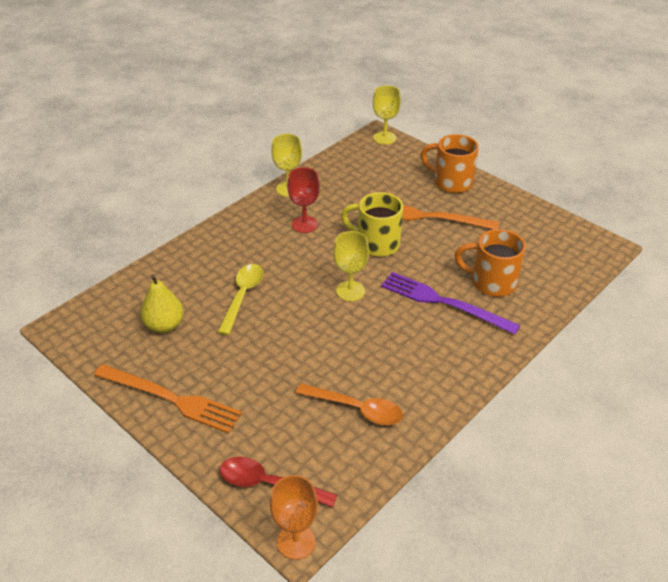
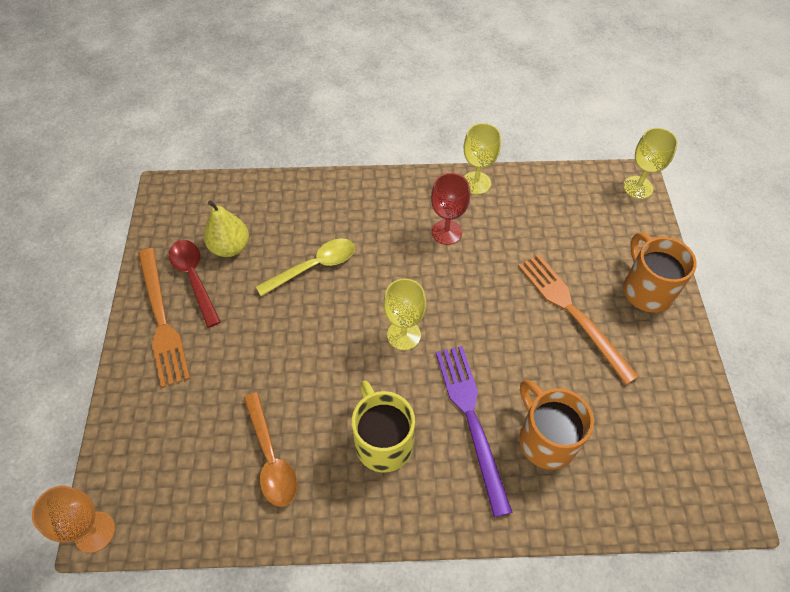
camera: 45 degrees right, 15 degrees up
(269, 484) = (135, 462): red spoon -> red spoon (194, 278)
(376, 244) = (486, 303): yellow mug -> yellow mug (383, 442)

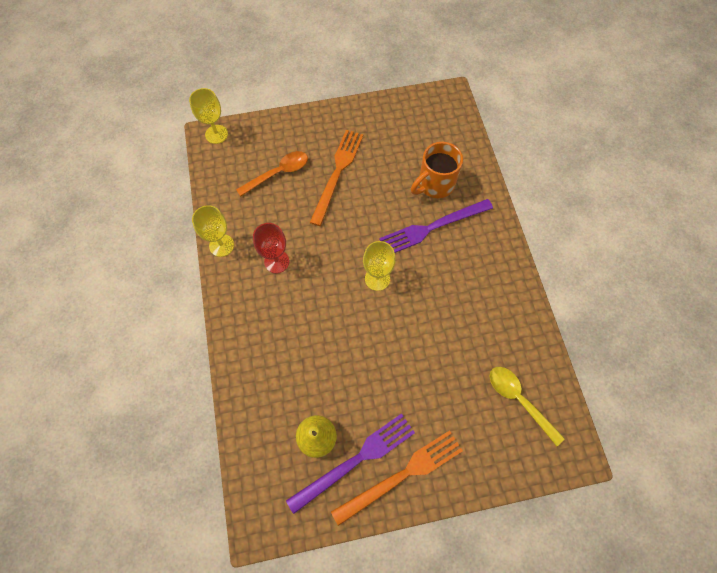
camera: 100 degrees left, 10 degrees up
(94, 532) = (580, 459): orange goblet -> none
(194, 278) = (356, 460): red spoon -> purple fork
(271, 458) = (493, 350): orange spoon -> orange spoon (278, 173)
(314, 267) = (327, 358): yellow spoon -> yellow spoon (519, 400)
(383, 442) = (462, 279): yellow mug -> none
(572, 312) = (337, 173): orange fork -> orange fork turned 150 degrees clockwise
(646, 290) = (310, 130): orange mug -> none

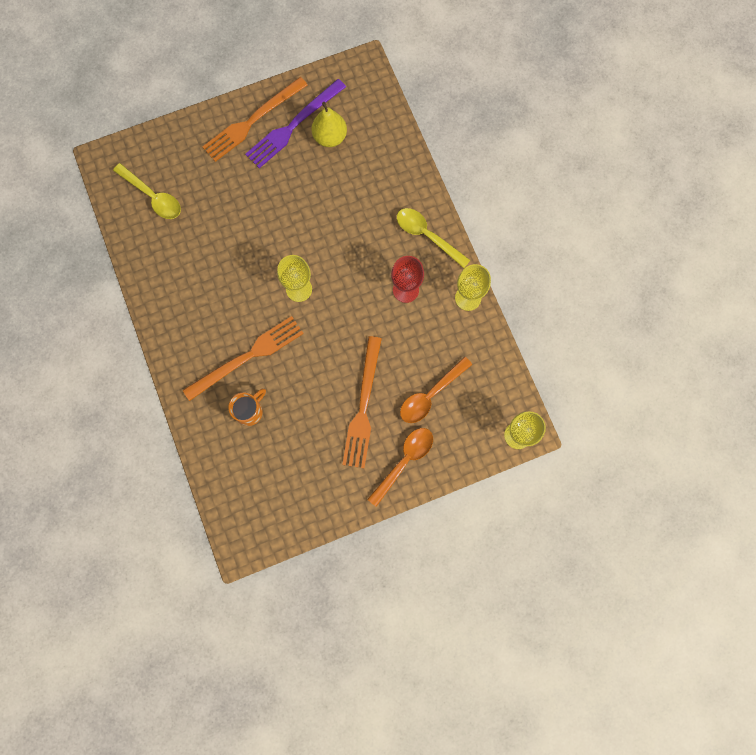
camera: 170 degrees right, 10 degrees up
(242, 309) = (427, 236): none -> yellow spoon
(312, 130) = (404, 461): none -> orange spoon
(432, 227) = (247, 357): purple fork -> orange fork
(435, 184) = (249, 411): orange mug -> orange mug, size x0.66

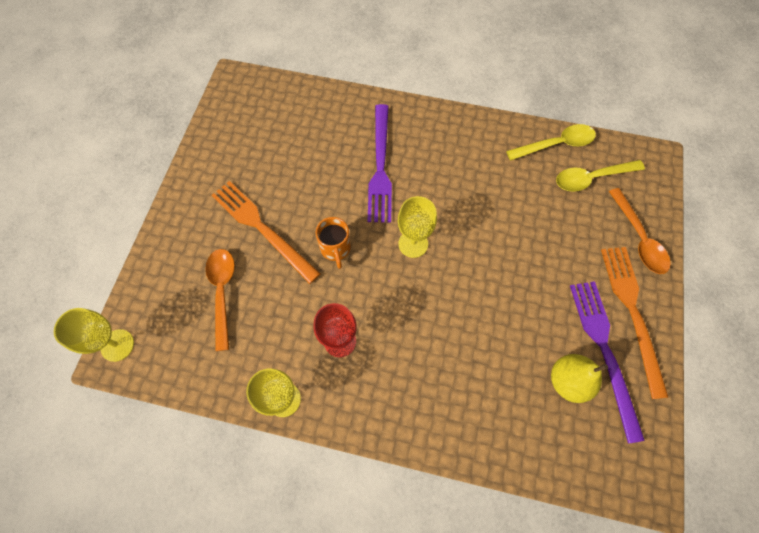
camera: 125 degrees right, 10 degrees down
(247, 357) = (380, 167): orange fork -> purple fork
(249, 411) = (332, 142): orange mug -> orange mug (335, 249)
(404, 461) = (188, 230): orange spoon -> orange spoon (638, 238)
(427, 236) = (382, 406): yellow spoon -> yellow spoon (556, 144)

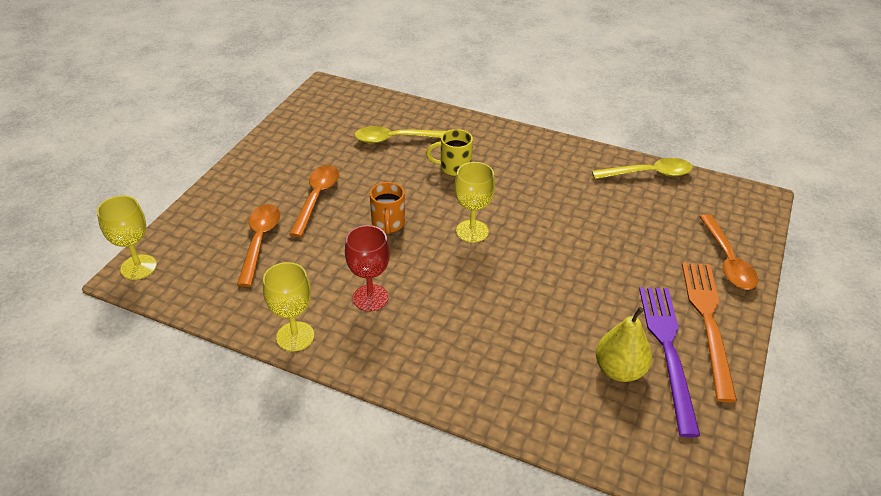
camera: 10 degrees right, 25 degrees down
(262, 228) = (316, 198): orange fork -> orange spoon
(380, 167) = (454, 167): purple fork -> yellow mug
(591, 178) = (683, 205): yellow spoon -> yellow spoon (395, 139)

